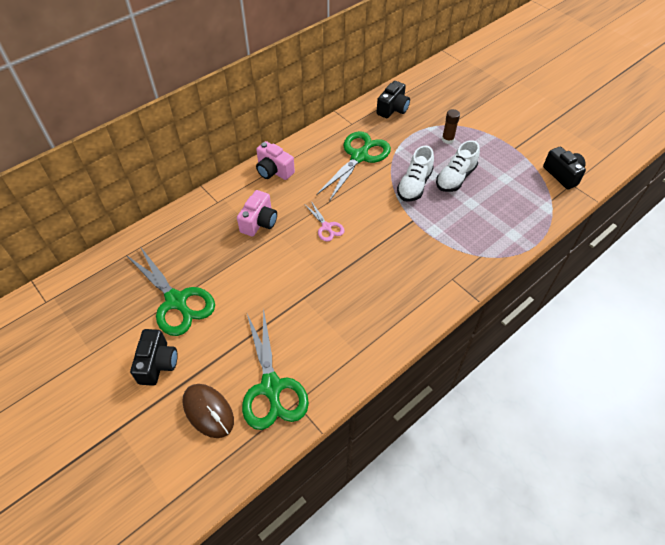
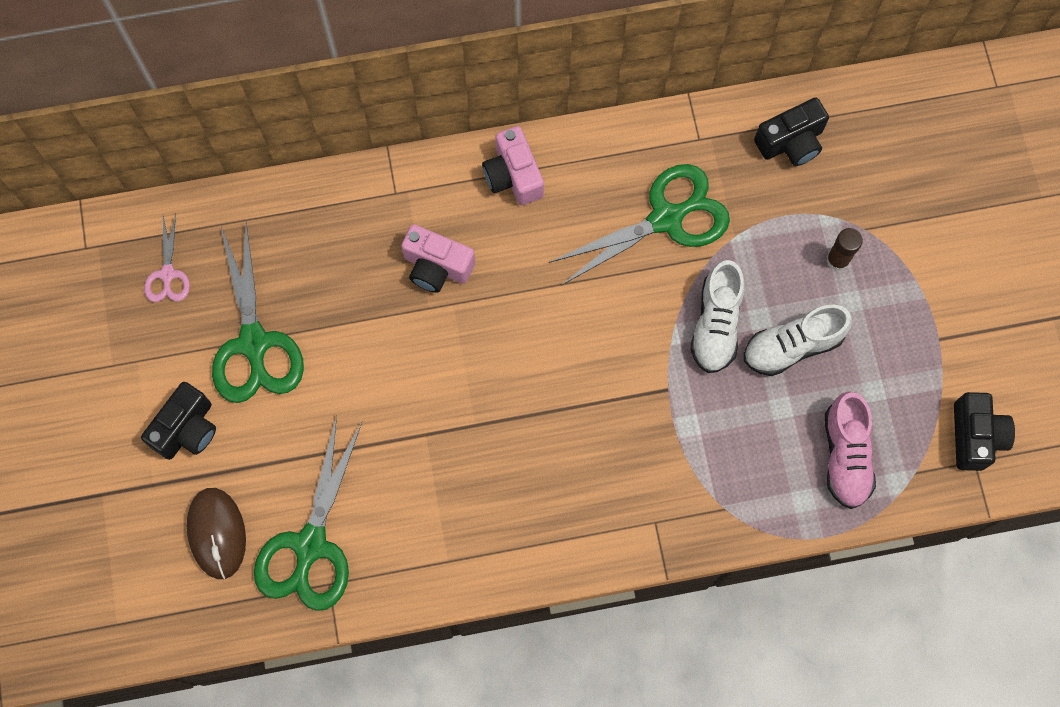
camera: 30 degrees right, 20 degrees up
(259, 222) = (437, 267): pink camera -> pink camera turned 60 degrees clockwise
(326, 227) = (530, 330): pink scissors -> pink scissors (168, 274)
(414, 185) = (716, 324): white shoe -> white shoe turned 45 degrees counterclockwise
(515, 208) = (845, 455): none -> pink shoe

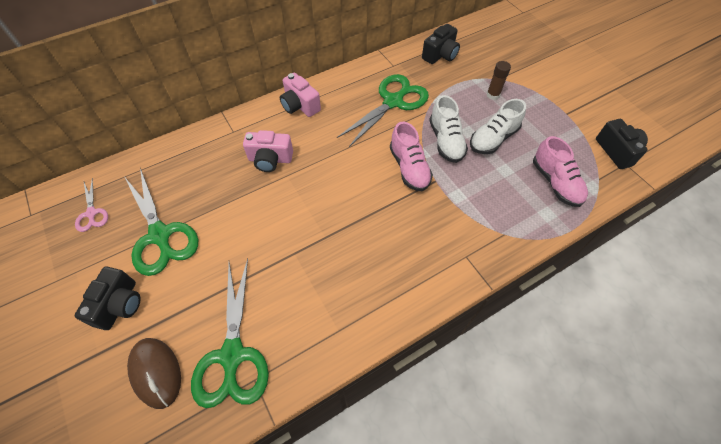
camera: 20 degrees left, 15 degrees down
(638, 354) = (409, 168): none -> pink shoe

